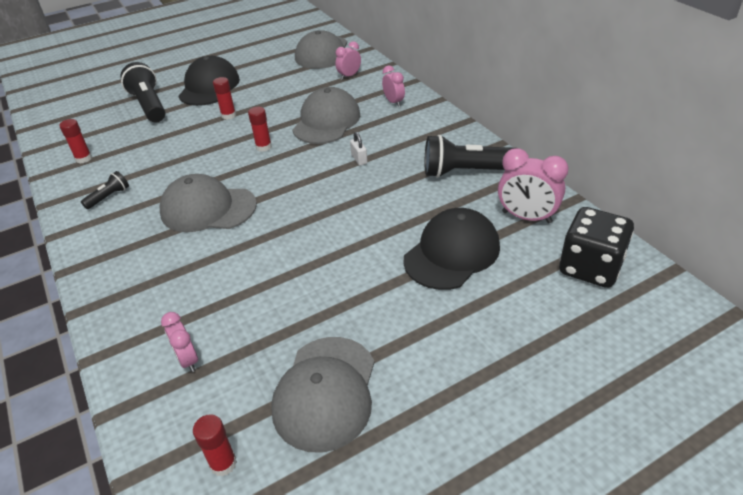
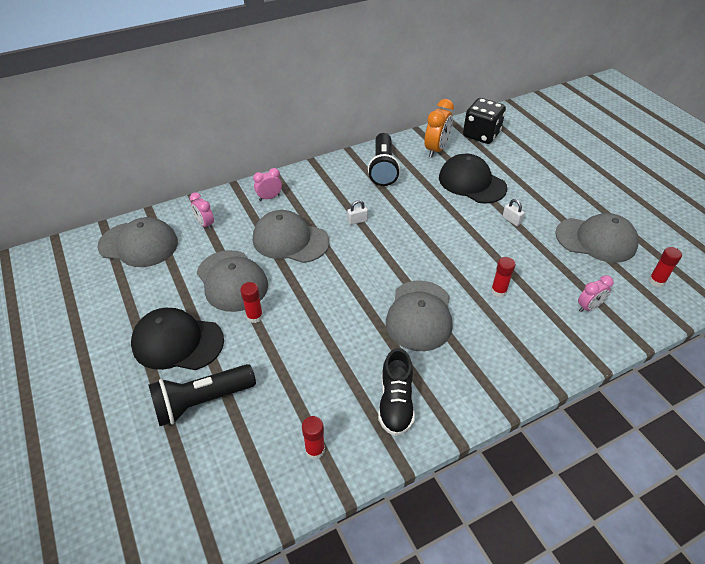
camera: 90 degrees left, 5 degrees up
(109, 197) = (396, 403): black flashlight -> black shoe
(263, 147) = (325, 283): red glue stick -> red glue stick (498, 291)
(273, 99) = (232, 280): none -> grey cap
(368, 291) = (511, 220): none -> white padlock
(526, 217) = (436, 150): pink clock -> orange clock

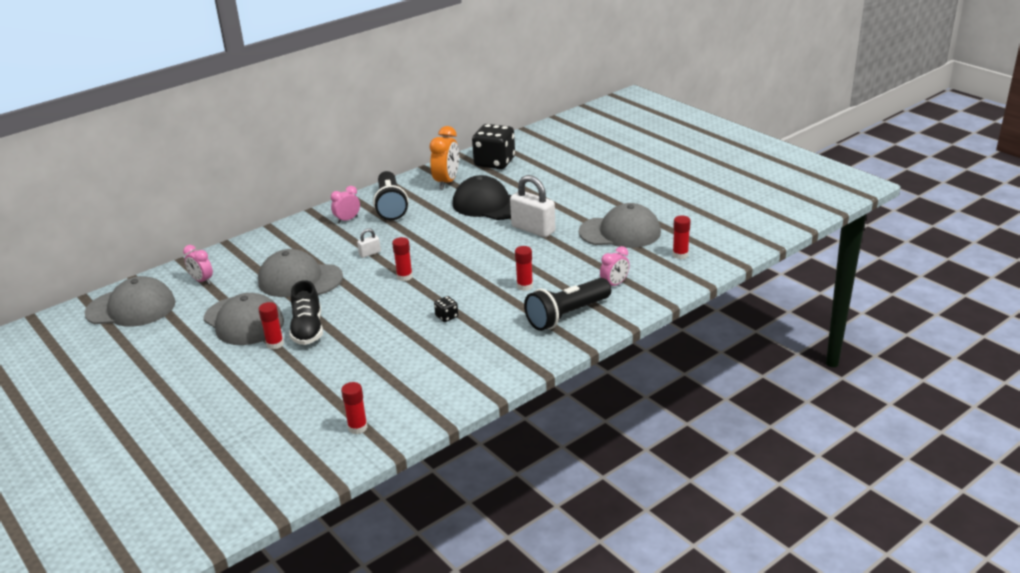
camera: 10 degrees left, 15 degrees down
(177, 342) = (197, 376): black cap -> none
(202, 401) = (235, 414): black flashlight -> black flashlight (567, 315)
(269, 197) = (269, 248): pink clock -> pink clock (347, 220)
(385, 255) = (404, 276): none -> red glue stick
(396, 403) = (432, 382): black shoe -> black shoe (308, 329)
(419, 315) = (447, 316): grey cap -> black dice
(511, 220) = (533, 229): white padlock -> white padlock, size x2.15

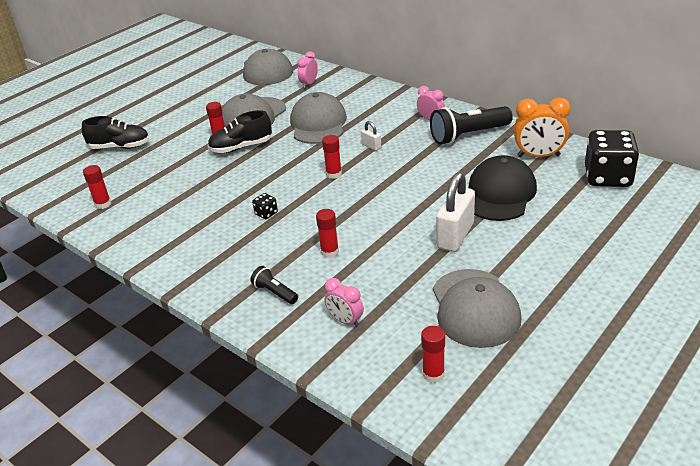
camera: 80 degrees right, 5 degrees up
(228, 422) = (120, 147): none -> black shoe
(567, 315) = (275, 292): black flashlight -> black flashlight, size x0.50

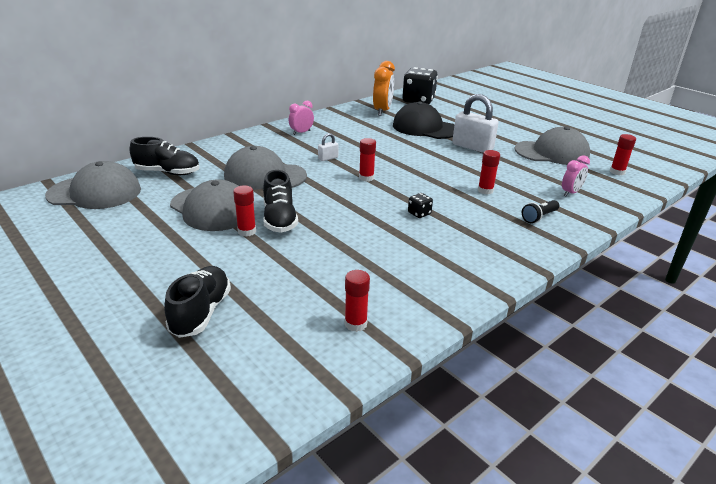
camera: 85 degrees left, 5 degrees down
(309, 84) = (168, 172): pink clock -> black shoe
(468, 135) = (338, 125): black flashlight -> none

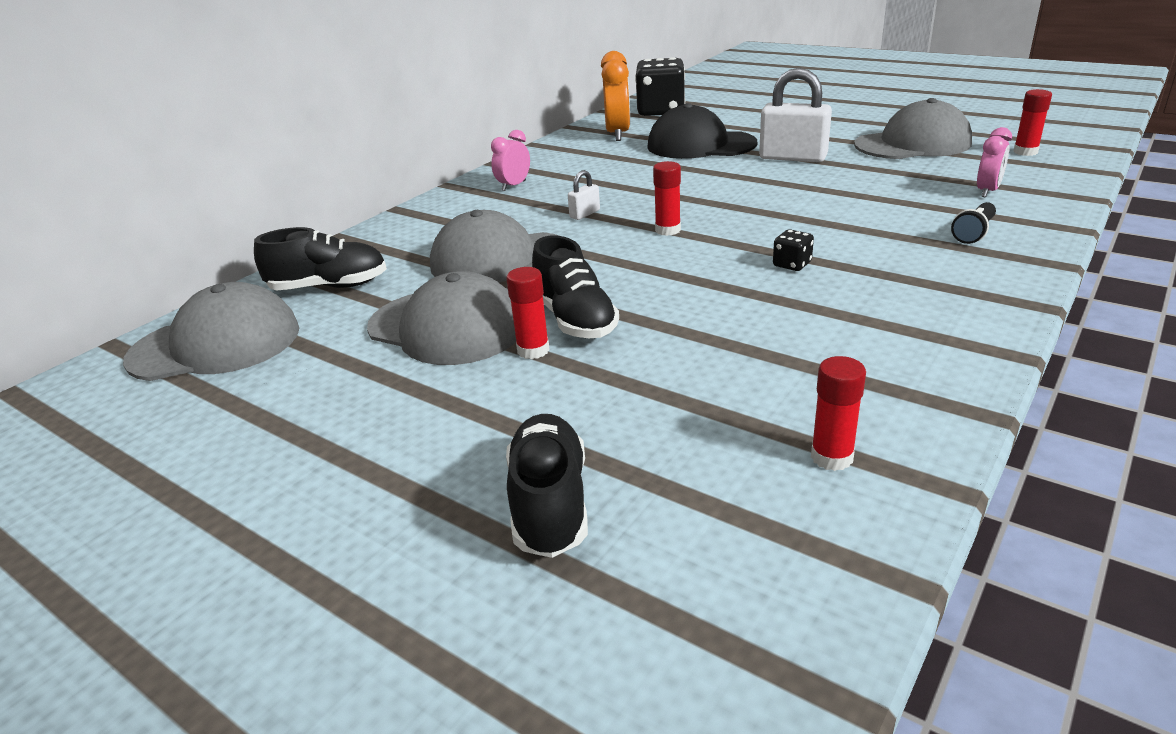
camera: 10 degrees left, 0 degrees up
(485, 190) = (863, 212): red glue stick -> none

